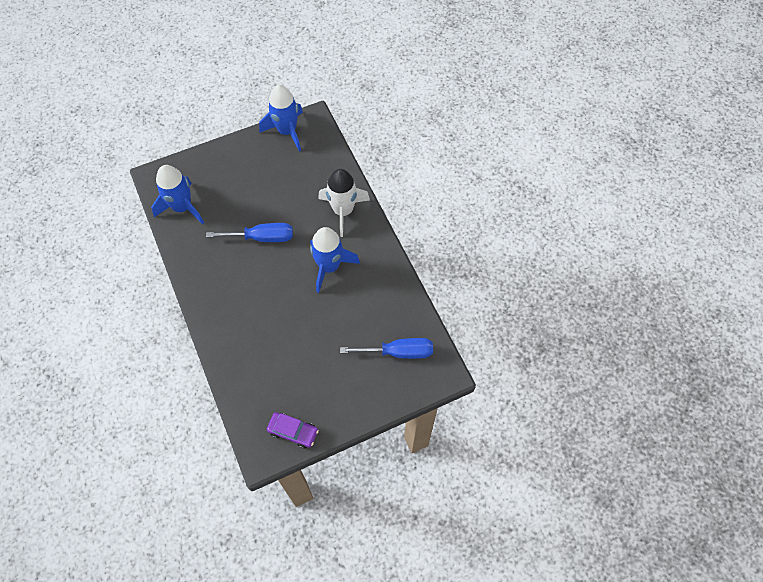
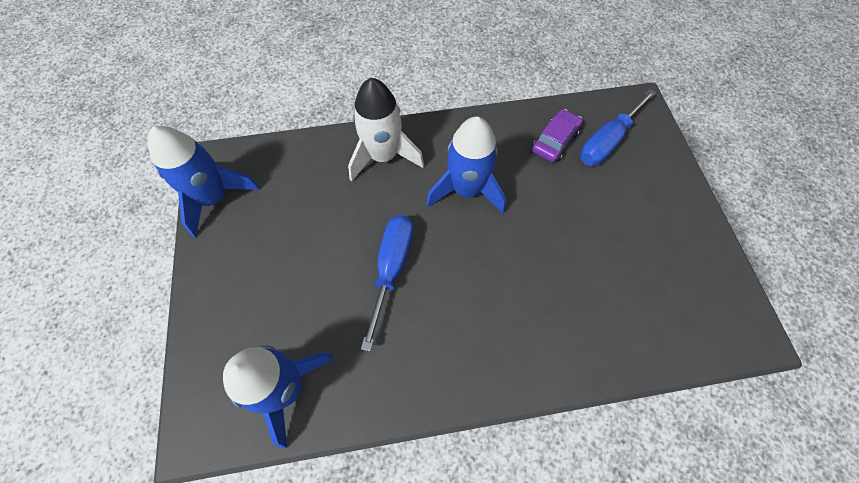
camera: 75 degrees left, 0 degrees up
(293, 431) = (716, 285): purple car -> purple car (555, 141)
(398, 352) = (607, 141): blue screwdriver -> blue screwdriver turned 150 degrees counterclockwise

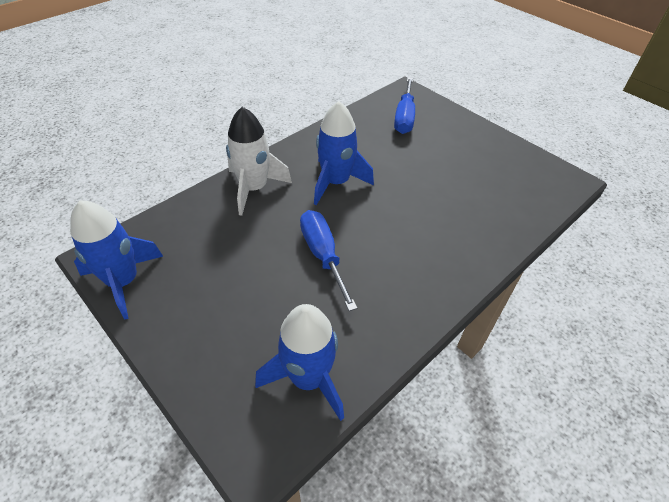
camera: 35 degrees left, 15 degrees down
(555, 141) = (371, 130): purple car -> none

